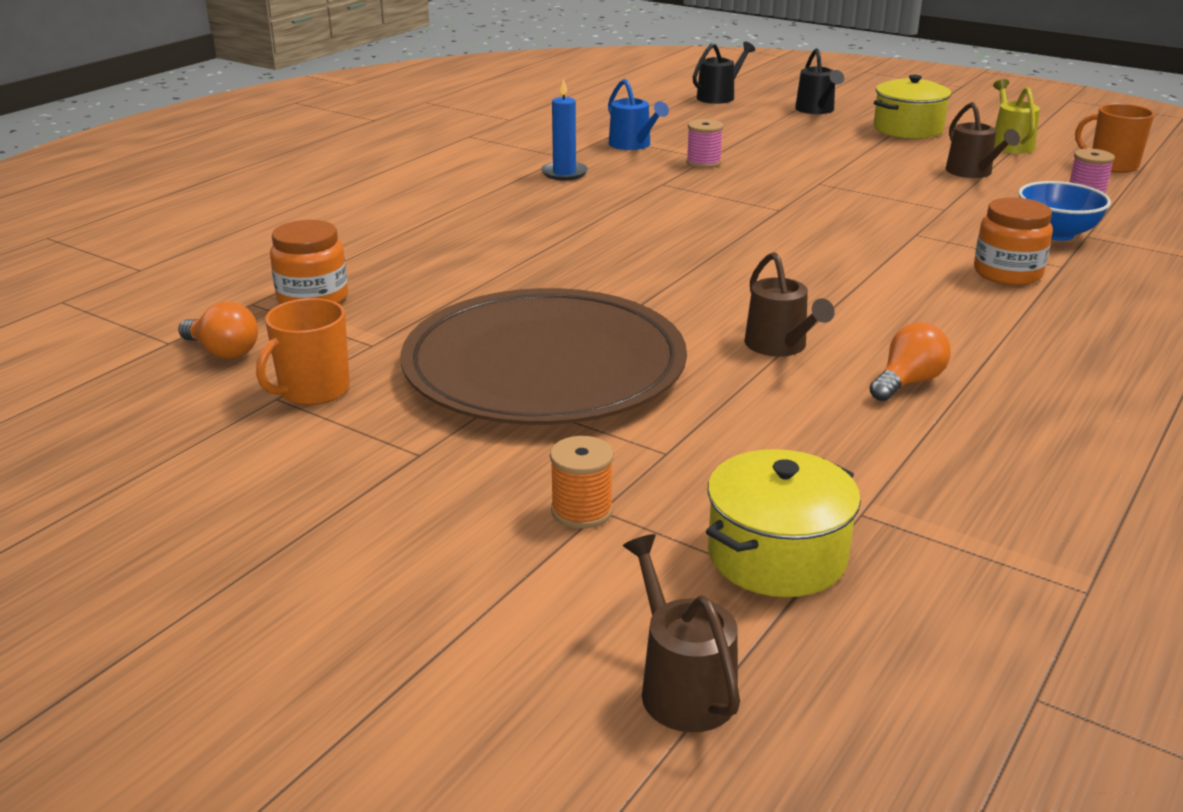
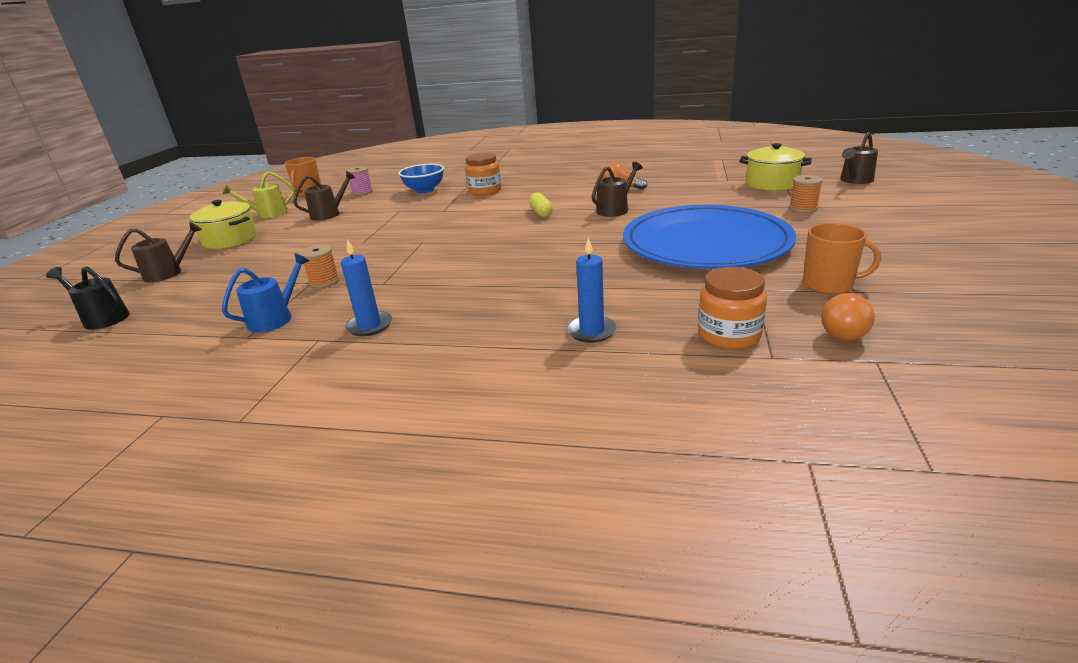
camera: 110 degrees left, 0 degrees up
(223, 352) = (846, 332): orange light bulb -> orange light bulb turned 150 degrees counterclockwise
(416, 247) = (592, 331): none -> blue candle
(544, 366) = (705, 243): brown plate -> blue plate
(703, 163) = (324, 281): pink spool -> orange spool
(816, 110) = (168, 273): black watering can -> brown watering can
(828, 292) = (541, 212): none -> yellow capsule

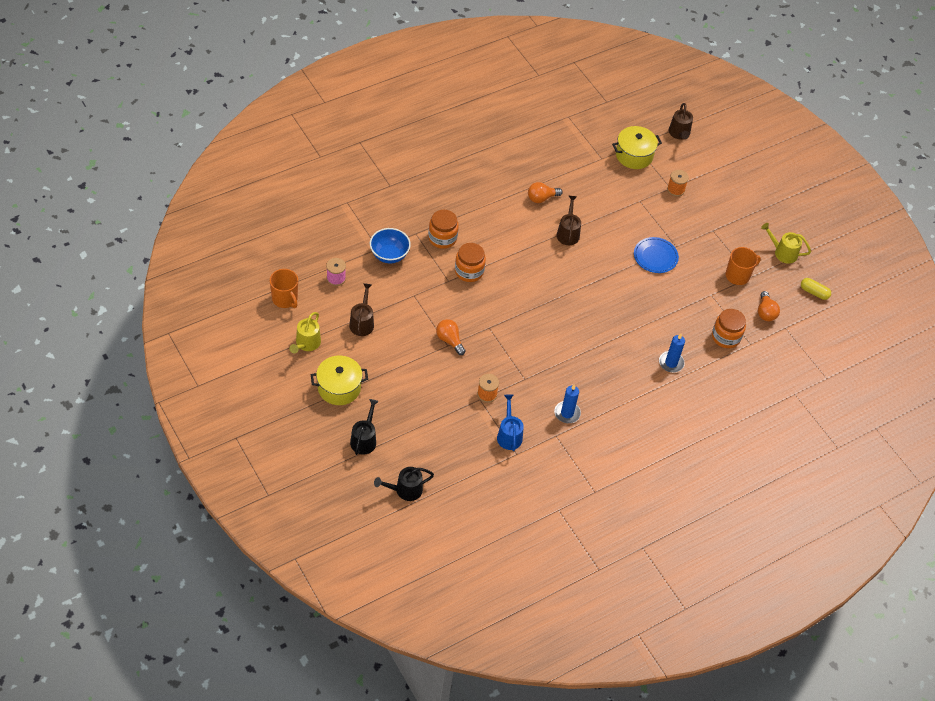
camera: 50 degrees left, 25 degrees up
(168, 273) = (364, 439): brown watering can -> black watering can
(371, 240) = (449, 340): none -> orange light bulb
(472, 209) = (469, 271): none -> orange jar
(541, 212) = (523, 256): yellow capsule -> yellow capsule (814, 292)
(705, 243) = (655, 256): blue plate -> blue plate, size x0.43
(950, 284) = (783, 252): none -> yellow watering can

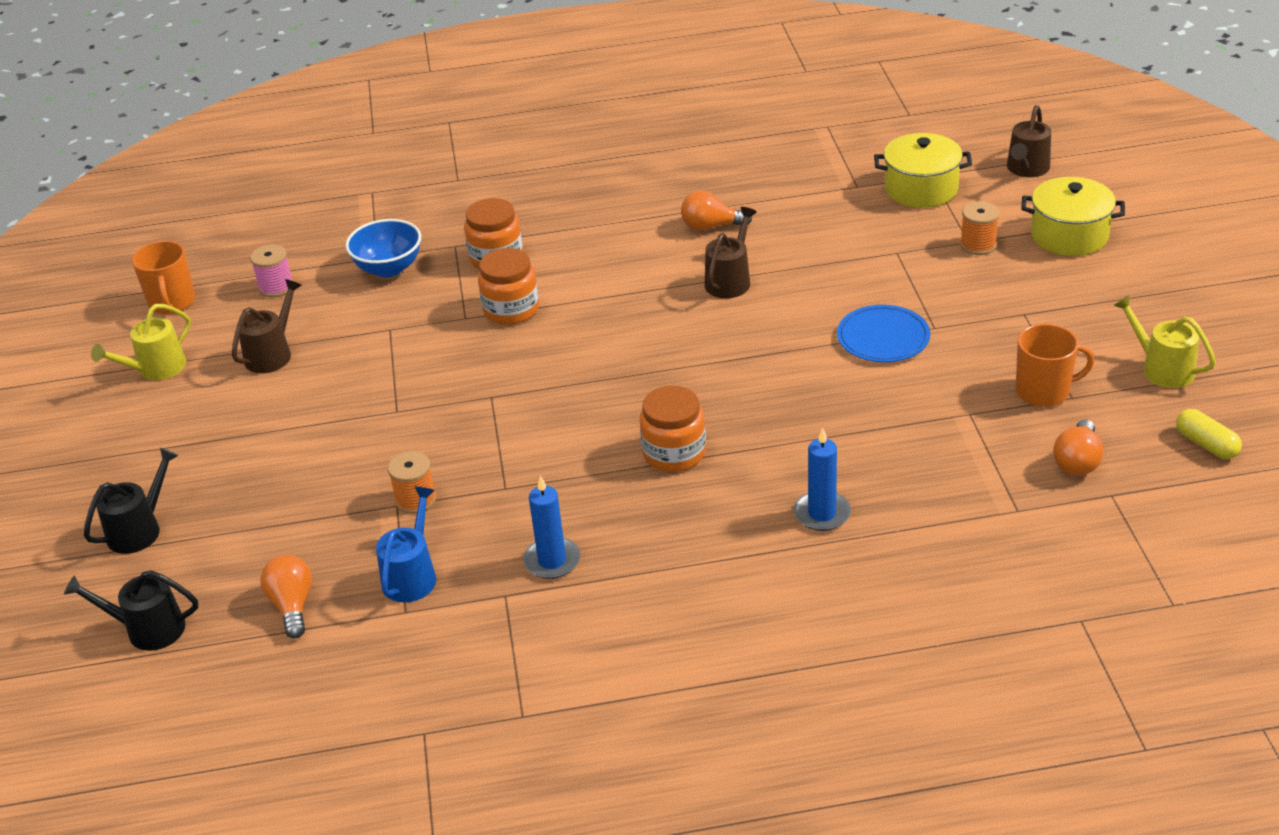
camera: 30 degrees right, 15 degrees down
(339, 388) = (159, 442): yellow pot -> yellow pot (1069, 235)
(449, 340) = (405, 404): orange light bulb -> orange light bulb (292, 605)
(726, 337) = (966, 489): orange jar -> orange jar (674, 453)

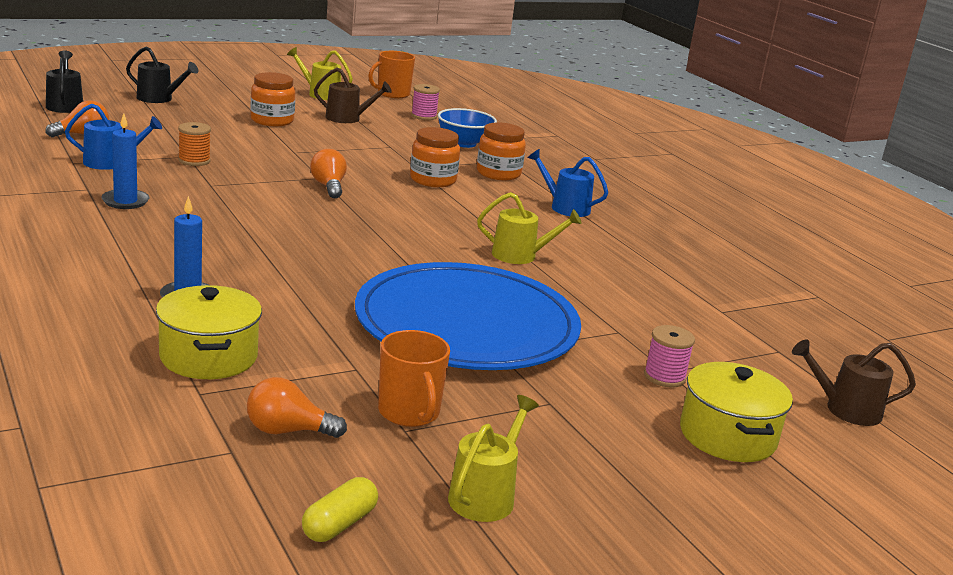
camera: 65 degrees right, 15 degrees down
(605, 228) = (565, 207): none -> blue watering can
(674, 453) = (263, 238): orange jar -> orange jar (272, 120)
(711, 226) = (599, 247): orange light bulb -> orange light bulb (329, 186)
(730, 280) = (520, 255): brown watering can -> yellow watering can
(883, 337) = (466, 324): blue plate -> blue plate, size x2.31
(921, 189) = (747, 345): yellow pot -> yellow pot (209, 356)
(978, 245) = (664, 377): orange spool -> pink spool

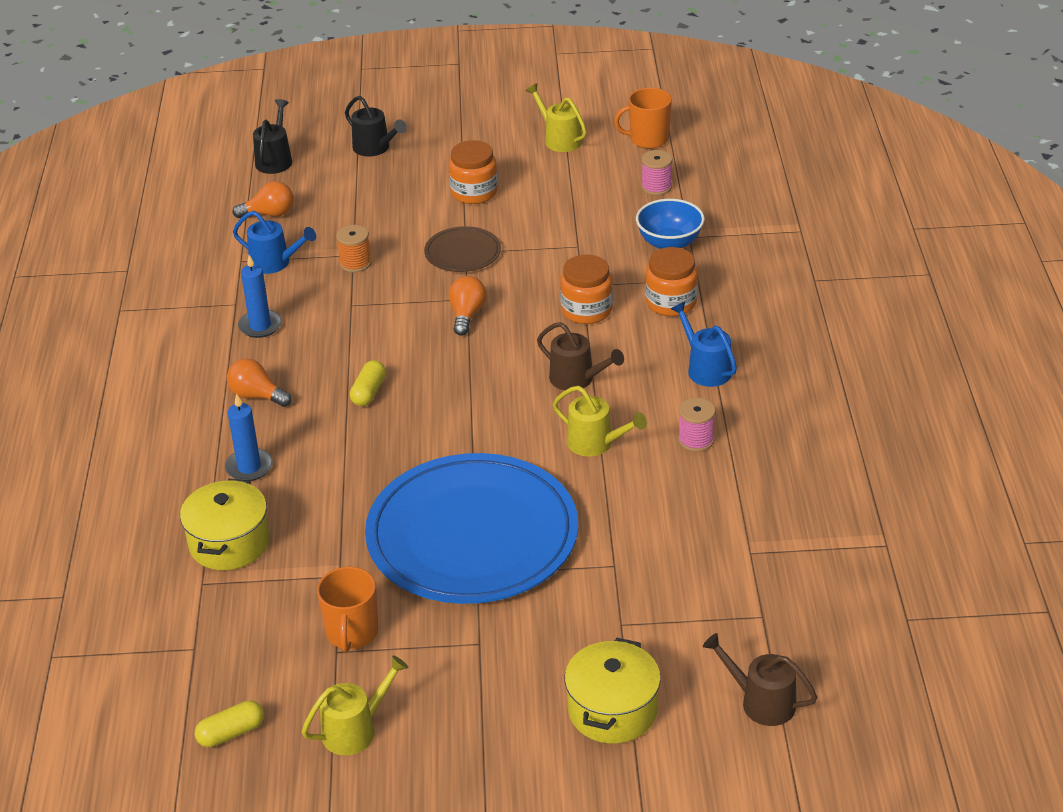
camera: 30 degrees right, 15 degrees up
(275, 237) = (369, 392): none -> yellow capsule
(288, 431) = (246, 635): orange light bulb -> orange light bulb (257, 396)
(292, 152) = (462, 253): none -> brown plate
(347, 118) = (561, 190): brown watering can -> brown watering can (576, 379)
(664, 377) = (612, 630): pink spool -> pink spool (696, 440)

